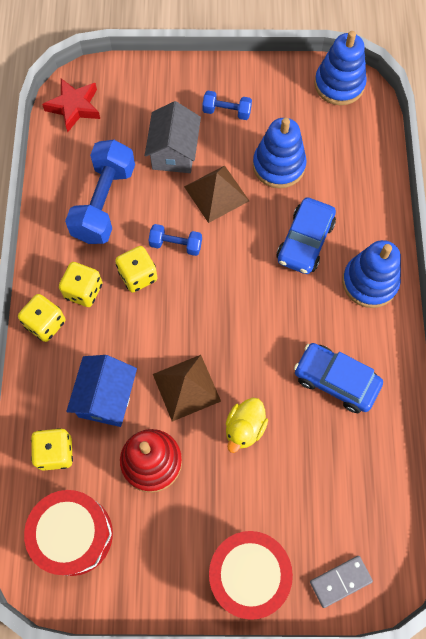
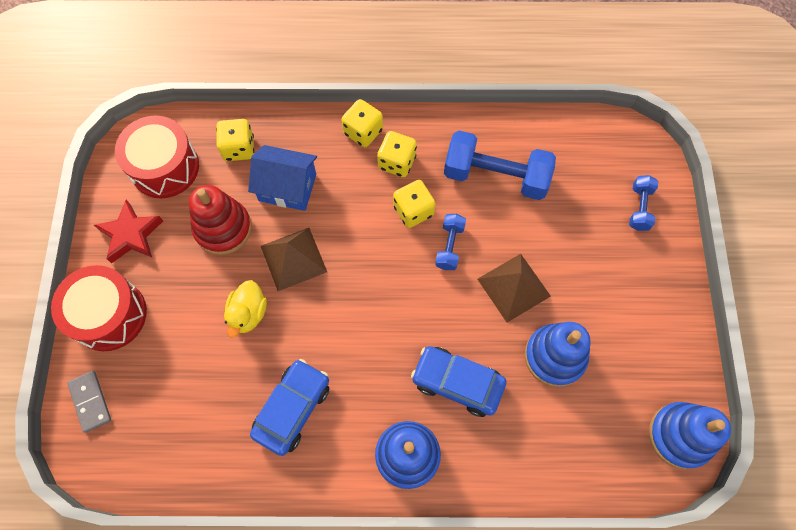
camera: 90 degrees right, 0 degrees up
(74, 107) = (610, 142): red star -> red star (131, 235)
(174, 152) = (563, 243): grey house -> none
(226, 111) = (623, 299): blue dumbbell -> blue dumbbell (639, 208)
(244, 428) = (248, 313): yellow duck -> yellow duck turned 105 degrees counterclockwise

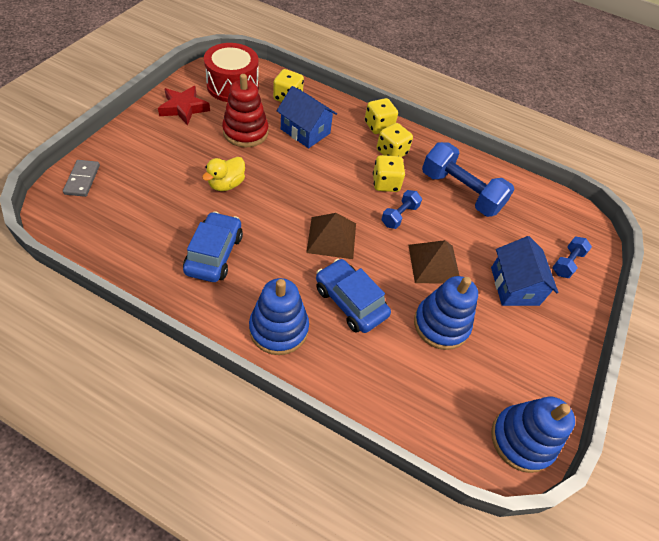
camera: 20 degrees right, 15 degrees down
(109, 315) = (135, 141): red drum -> none
(292, 409) = (214, 254): blue car -> blue car turned 45 degrees counterclockwise
(293, 258) = (281, 170): brown pyramid -> brown pyramid (332, 237)
(602, 268) = (514, 286): none -> blue house

